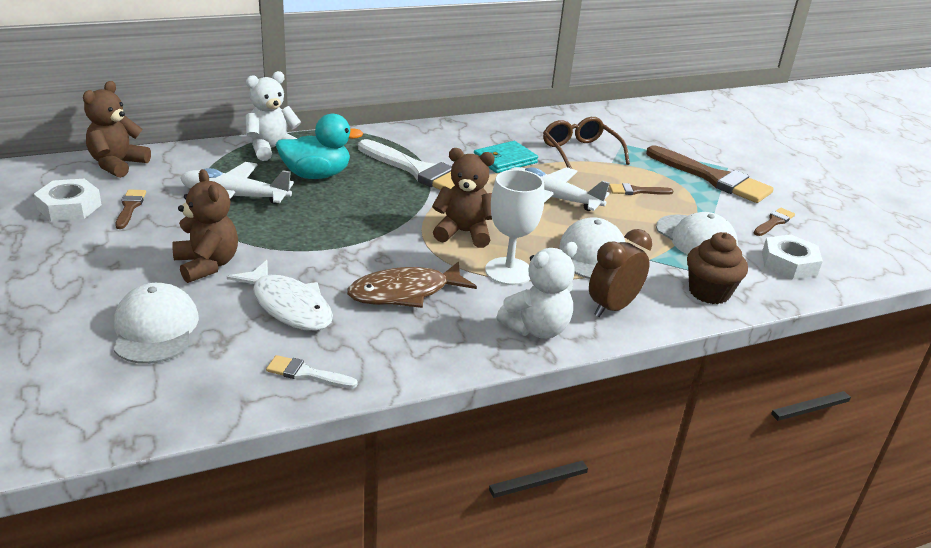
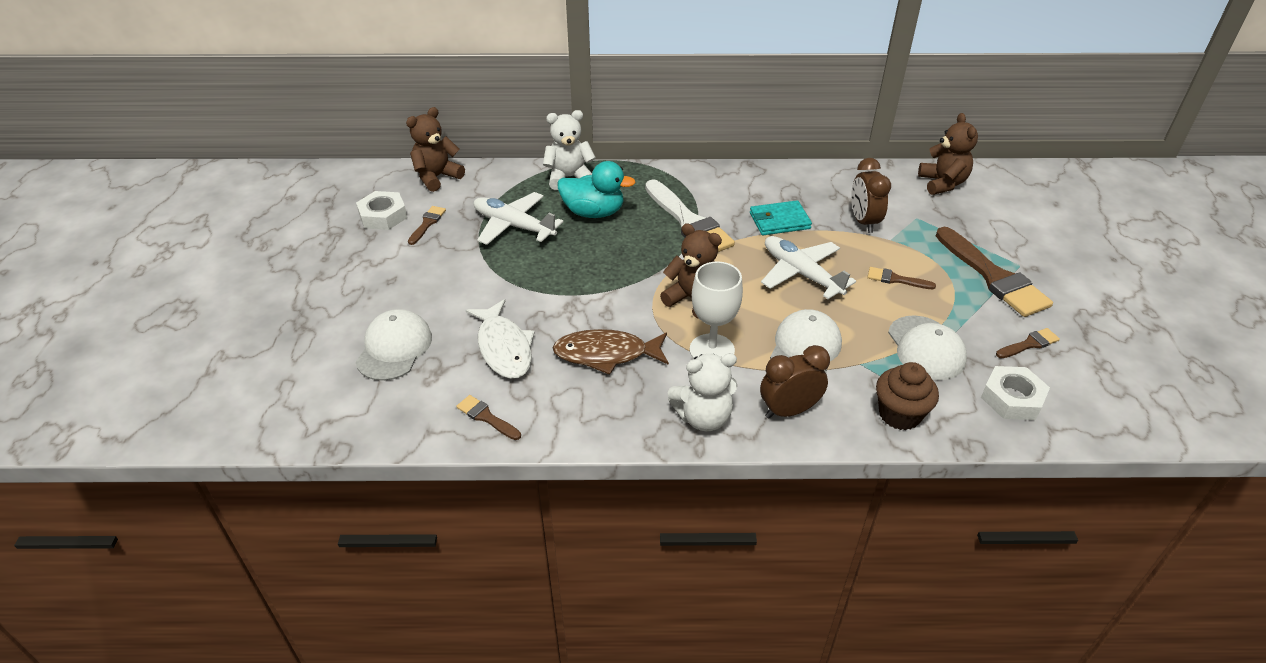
camera: 25 degrees right, 10 degrees up
(207, 265) = (460, 293): brown teddy bear -> brown teddy bear (942, 183)
(306, 373) = (486, 417): white brush -> brown brush
(580, 152) = (863, 222): brown glasses -> brown clock

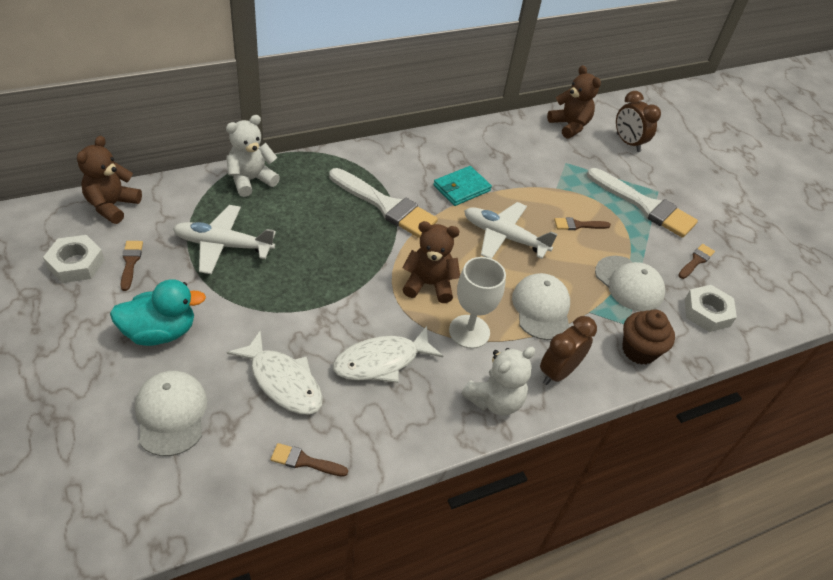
camera: 30 degrees left, 5 degrees up
(593, 212) = (294, 214): turquoise duck -> turquoise duck (160, 332)
(606, 354) = (381, 361): brown fish -> white fish
(863, 222) = (528, 175): brown clock -> brown clock (628, 143)
(993, 277) = (645, 206): brown brush -> white brush

